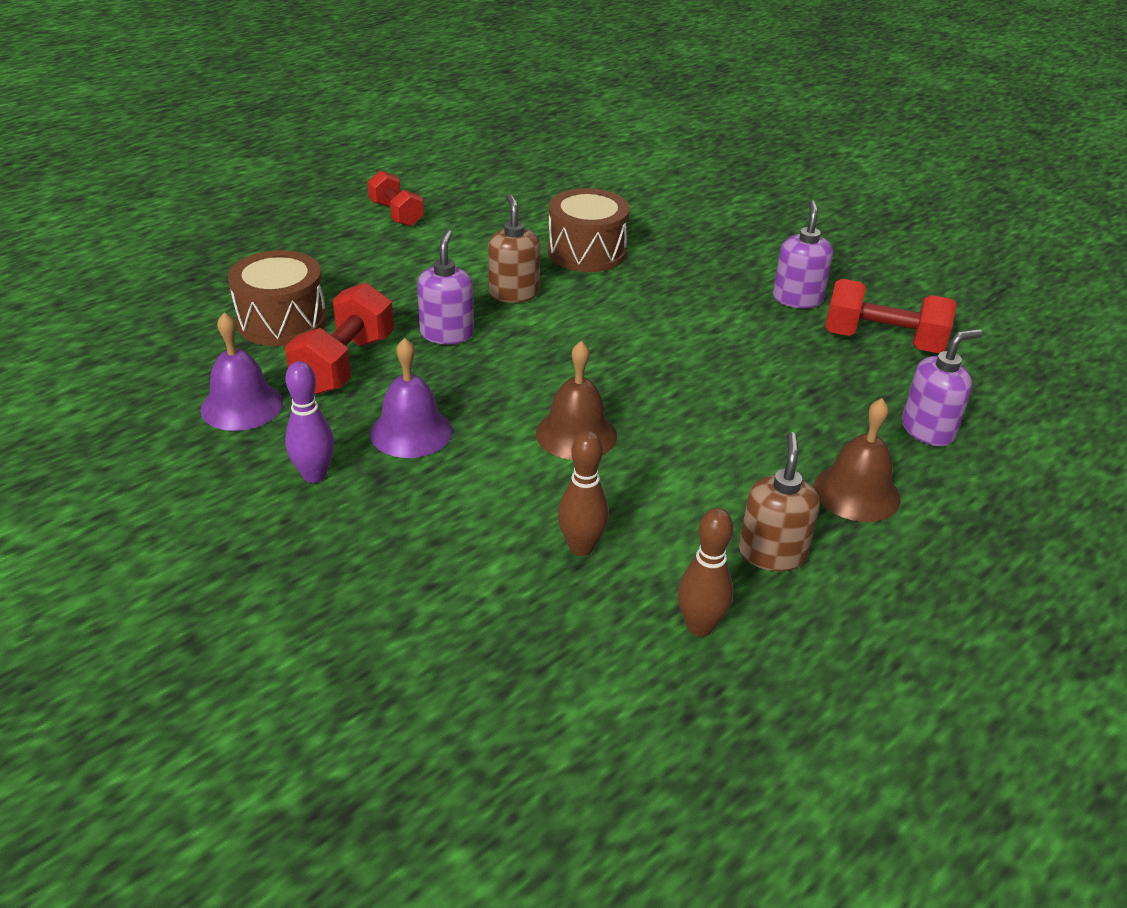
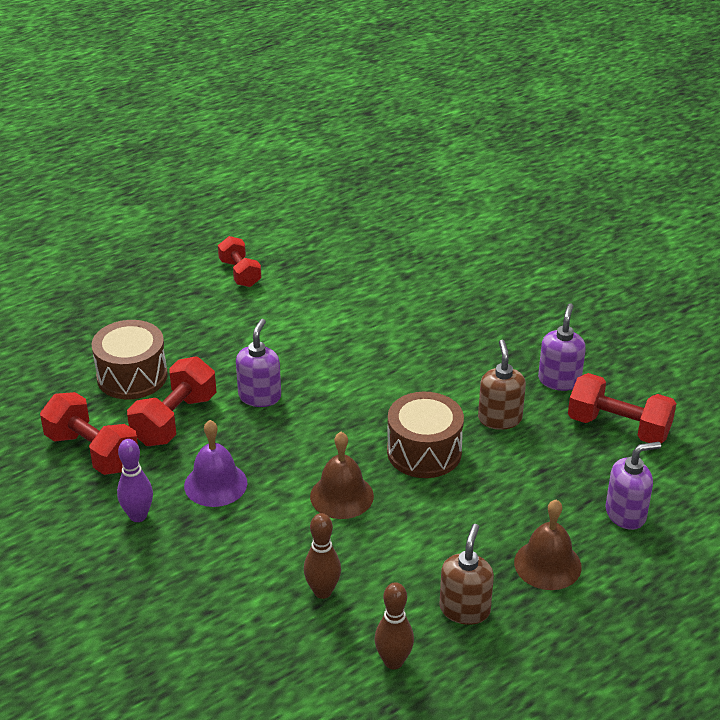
camera: 10 degrees right, 0 degrees up
(242, 406) = (92, 452): purple bell -> red dumbbell
(513, 293) = (321, 360): brown soap dispenser -> brown soap dispenser (499, 418)
(586, 252) = (392, 321): brown drum -> brown drum (424, 452)

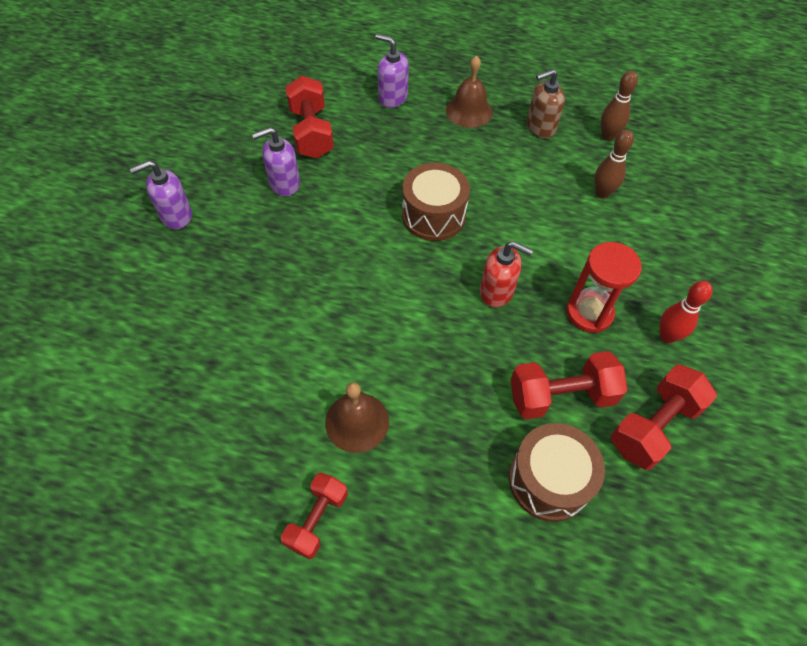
camera: 130 degrees left, 20 degrees up
(92, 452) = (653, 426): red dumbbell -> red dumbbell turned 45 degrees clockwise
(138, 516) = (667, 336): purple bowling pin -> red bowling pin
(215, 484) = (589, 313): purple bell -> red hourglass
(260, 396) = (475, 356): purple soap dispenser -> purple soap dispenser (176, 216)
(300, 442) = (497, 291): none -> red soap dispenser
(341, 496) = (520, 233): brown bell -> brown bell (357, 422)
(499, 418) = (358, 194): brown soap dispenser -> none

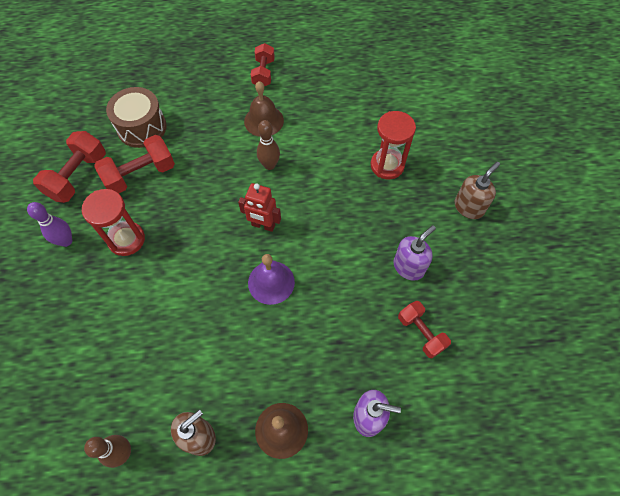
camera: 160 degrees right, 5 degrees up
(176, 216) = (469, 207): purple soap dispenser -> brown soap dispenser
(230, 293) = (387, 165): none -> red hourglass
(311, 133) = (421, 333): red dumbbell -> red dumbbell, size x0.67
(419, 274) = (263, 225): none -> red robot
(433, 215) = (271, 282): brown drum -> purple bell
(497, 291) = (200, 232): red soap dispenser -> none
(602, 193) = (124, 366): brown bowling pin -> brown bowling pin (269, 165)
(667, 336) = (66, 241): red bowling pin -> purple bowling pin

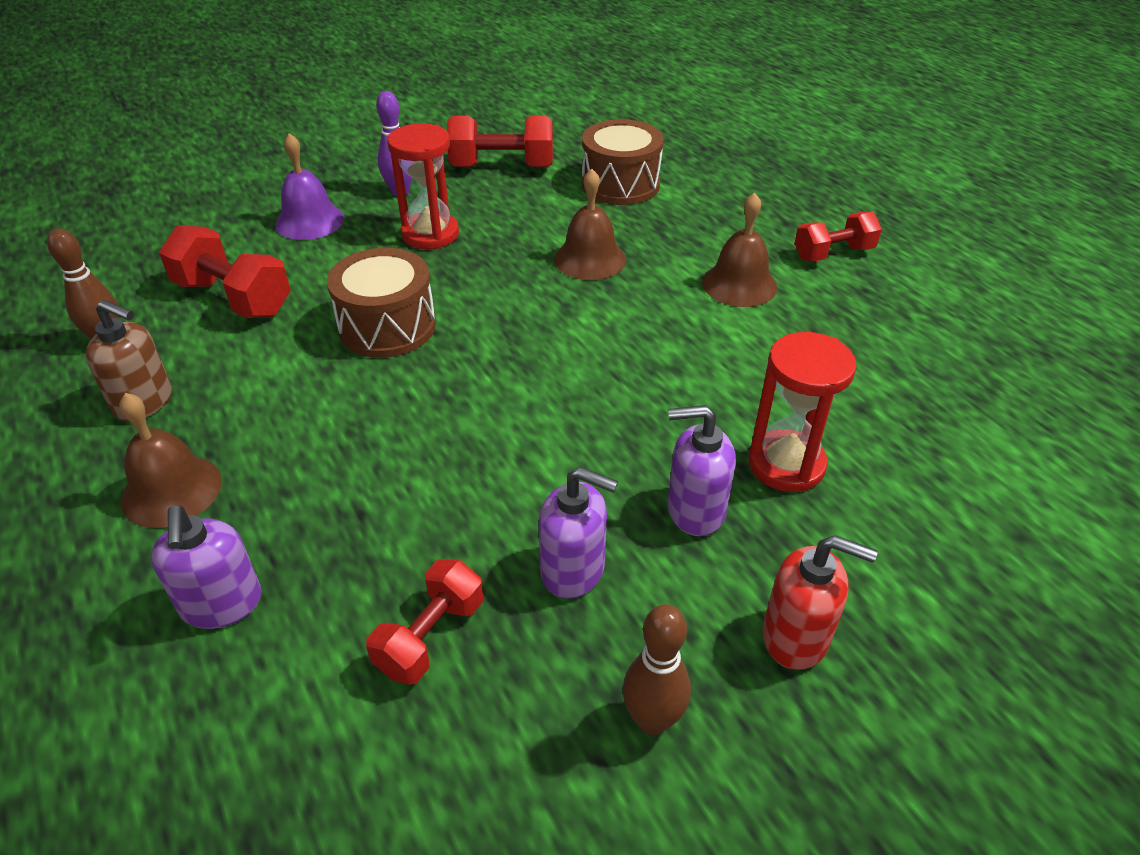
camera: 65 degrees right, 20 degrees down
(140, 175) = (542, 210): red dumbbell -> red dumbbell (233, 298)
(203, 172) = (590, 259): none -> brown bell
(203, 289) = (387, 326): none -> brown drum
(263, 225) = (537, 349): red robot -> none
(269, 165) = (658, 318): brown bowling pin -> brown bowling pin (652, 720)
(271, 282) = (436, 392): purple bell -> purple bell (309, 221)
(397, 209) = (695, 510): none -> purple soap dispenser
(469, 207) = (796, 637): brown soap dispenser -> red soap dispenser

